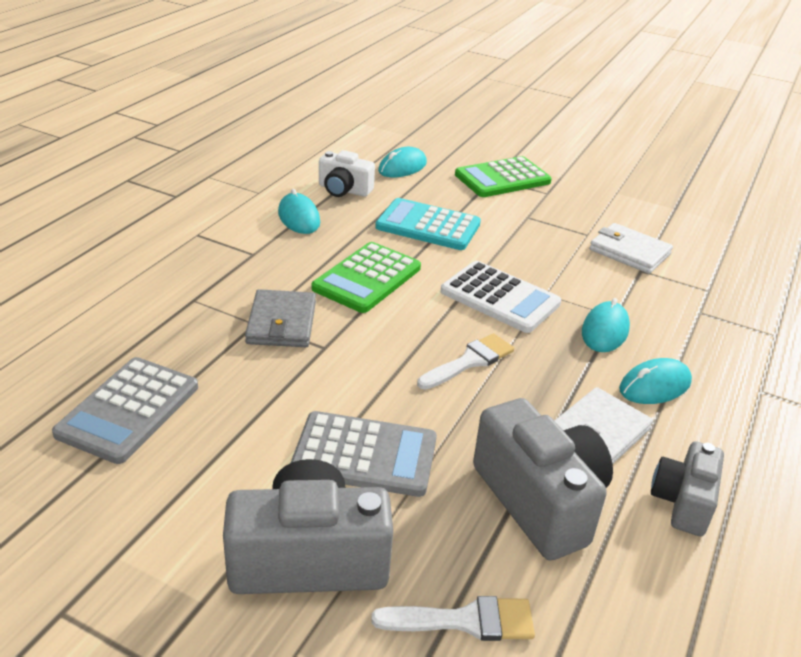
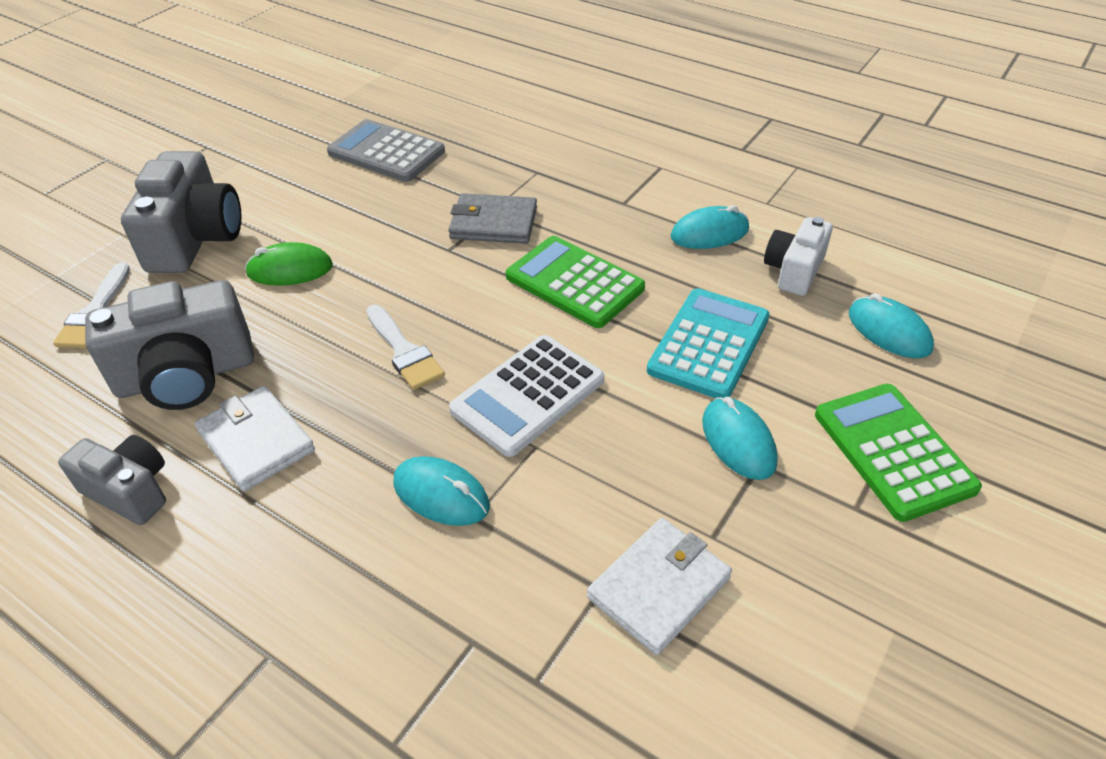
camera: 100 degrees right, 10 degrees up
(364, 455) = (290, 270): grey calculator -> green mouse
(654, 386) = (316, 521): turquoise mouse -> turquoise mouse (738, 441)

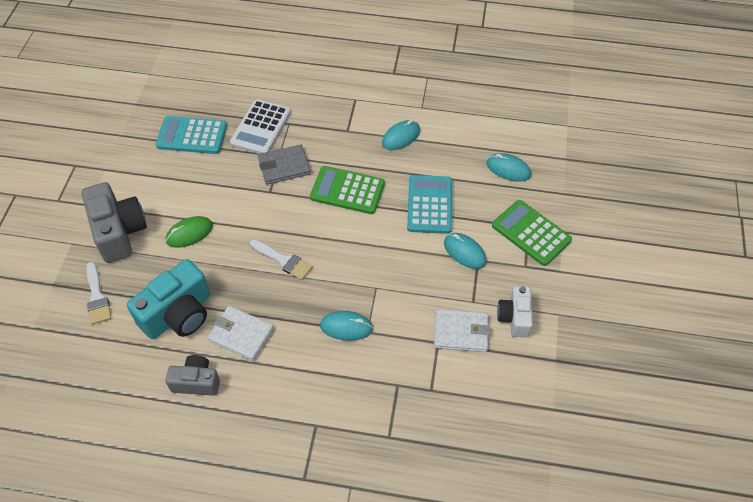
camera: 25 degrees left, 10 degrees up
(186, 375) = (178, 314): grey camera -> turquoise camera
(386, 152) = (192, 136): grey calculator -> turquoise calculator
(528, 395) = (358, 263): white calculator -> white calculator (261, 128)
(659, 587) = (461, 332): white wallet -> white wallet turned 75 degrees clockwise
(794, 271) = (452, 147): white camera -> white camera (514, 317)

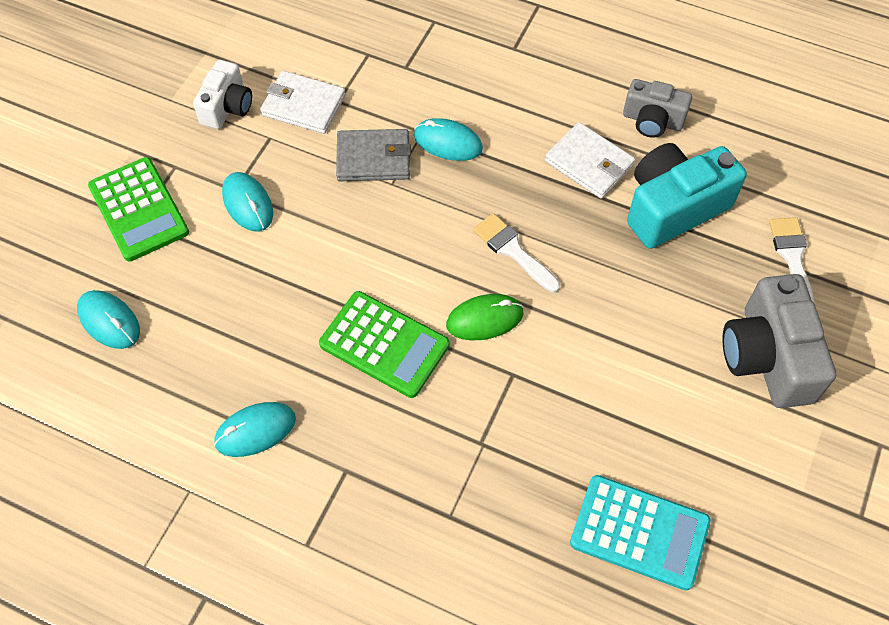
camera: 165 degrees left, 5 degrees up
(189, 233) = (652, 328): green mouse -> green mouse (484, 319)
(261, 128) = (505, 518): white calculator -> none
(284, 166) = (479, 418): grey wallet -> grey wallet (373, 158)
(429, 205) = (264, 288): turquoise calculator -> none

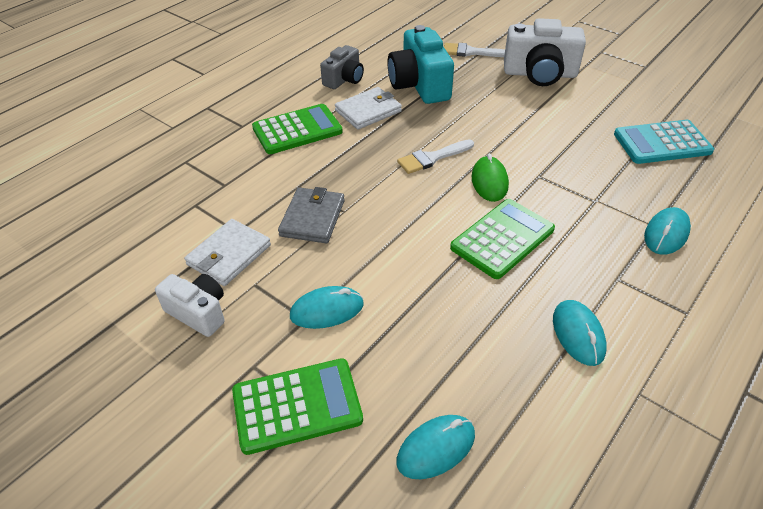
camera: 75 degrees left, 15 degrees down
(448, 142) = (317, 174): turquoise mouse -> turquoise mouse (666, 234)
(523, 102) = (297, 130): none -> green calculator
(639, 532) = (662, 143): turquoise calculator -> turquoise calculator turned 135 degrees counterclockwise
(767, 357) = (540, 74): grey camera -> white camera

